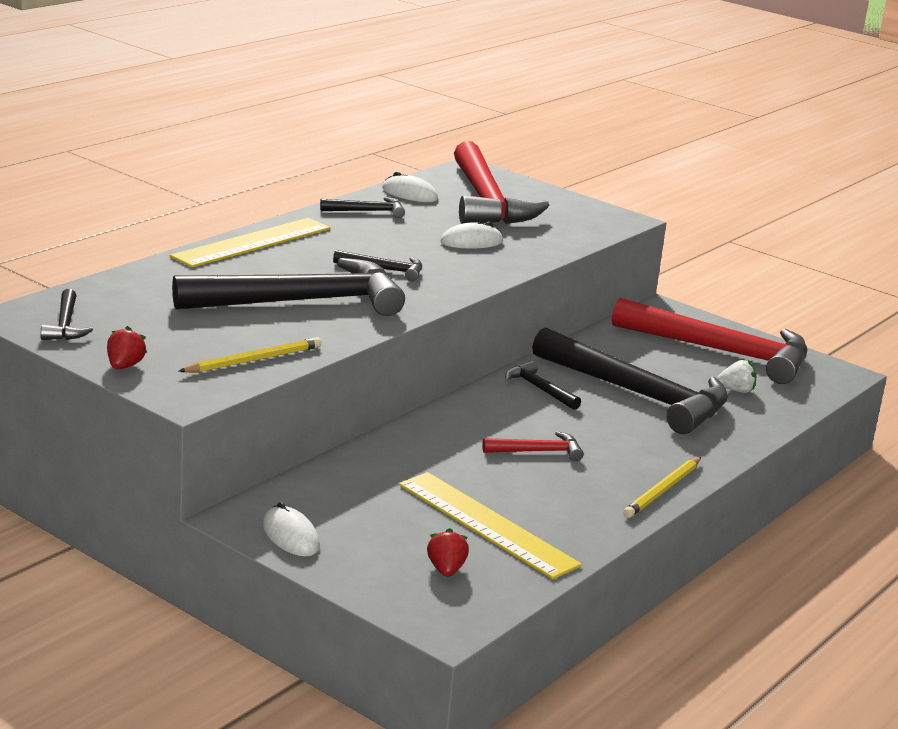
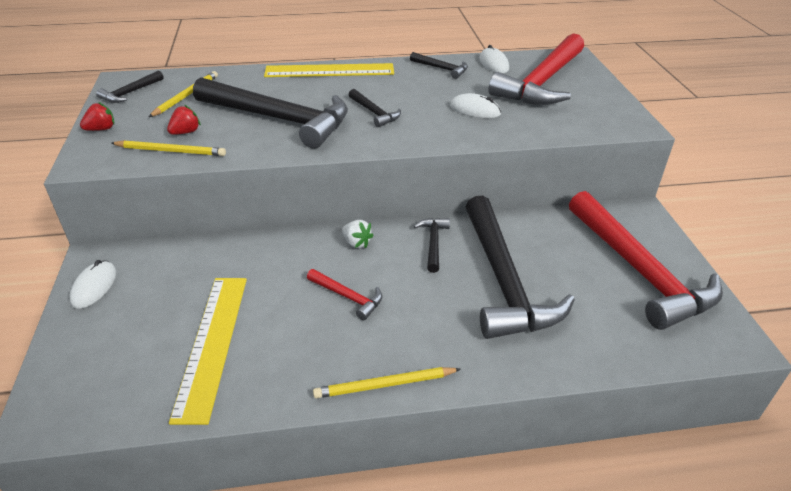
camera: 45 degrees right, 15 degrees up
(144, 309) = (186, 96): none -> yellow pencil
(446, 570) = (123, 369): red strawberry -> red strawberry (185, 132)
(736, 390) = (599, 314): white strawberry -> white strawberry (356, 243)

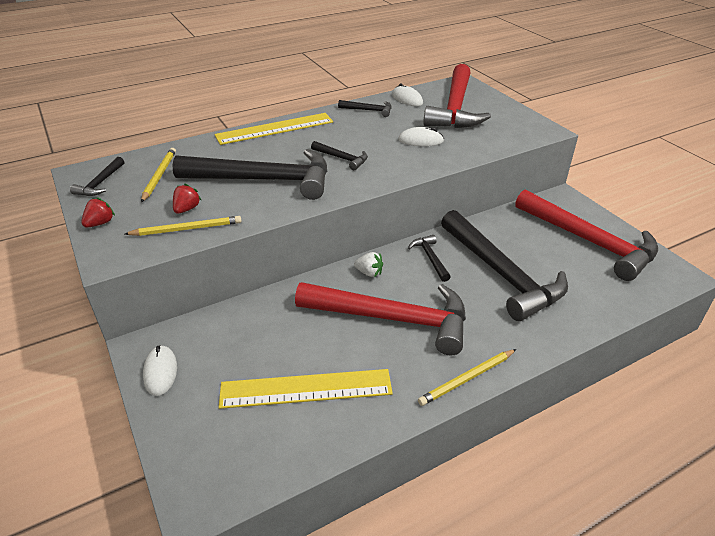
camera: 20 degrees left, 0 degrees up
(212, 343) = (306, 389): yellow ruler -> yellow ruler turned 75 degrees counterclockwise
(348, 297) = (392, 318): red hammer -> red hammer, size x2.34

